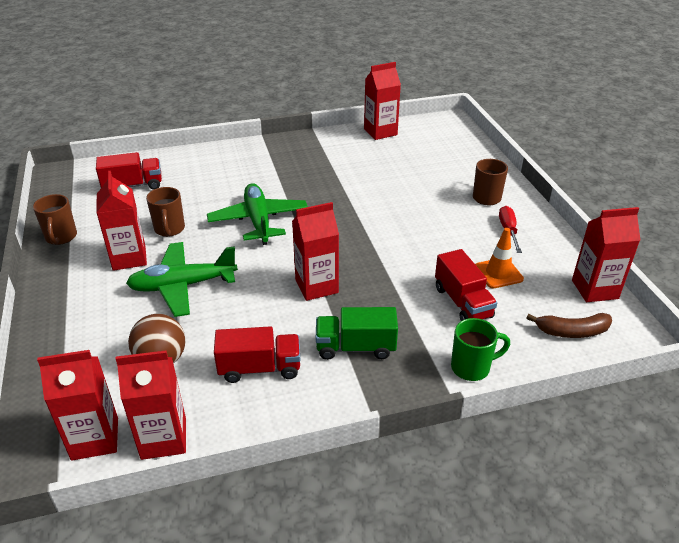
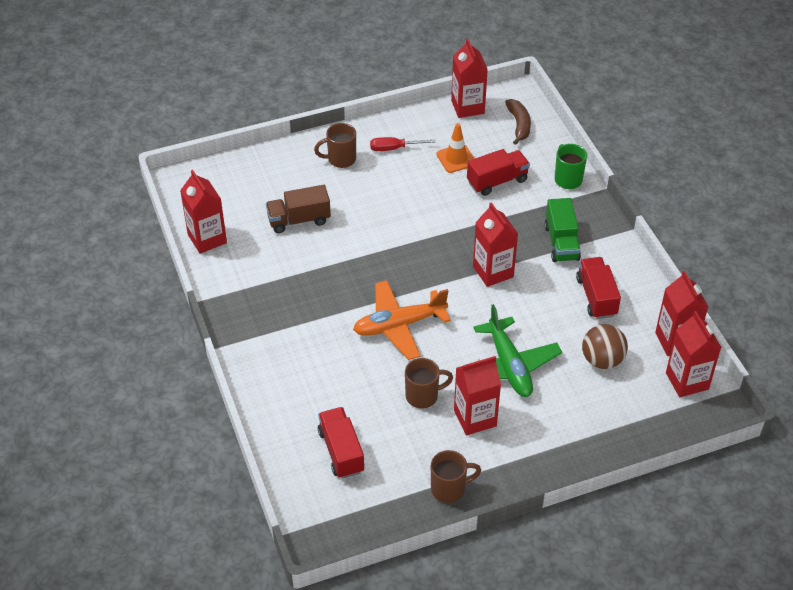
camera: 95 degrees left, 10 degrees up
(258, 221) = (399, 325): green plane -> orange plane
(401, 173) = (299, 220): none -> brown truck

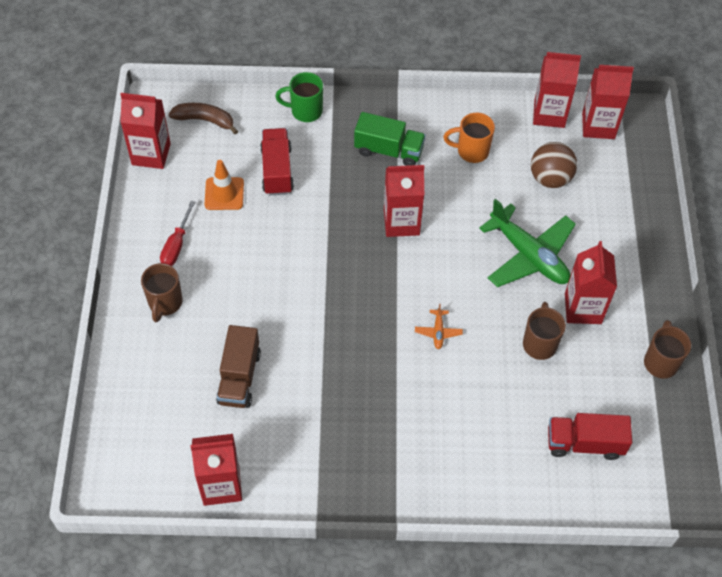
camera: 70 degrees left, 10 degrees up
(399, 325) = (438, 332): orange plane -> orange plane, size x0.41
(509, 366) = (529, 255): green plane -> green plane turned 45 degrees clockwise
(596, 297) = (471, 151): red truck -> orange mug

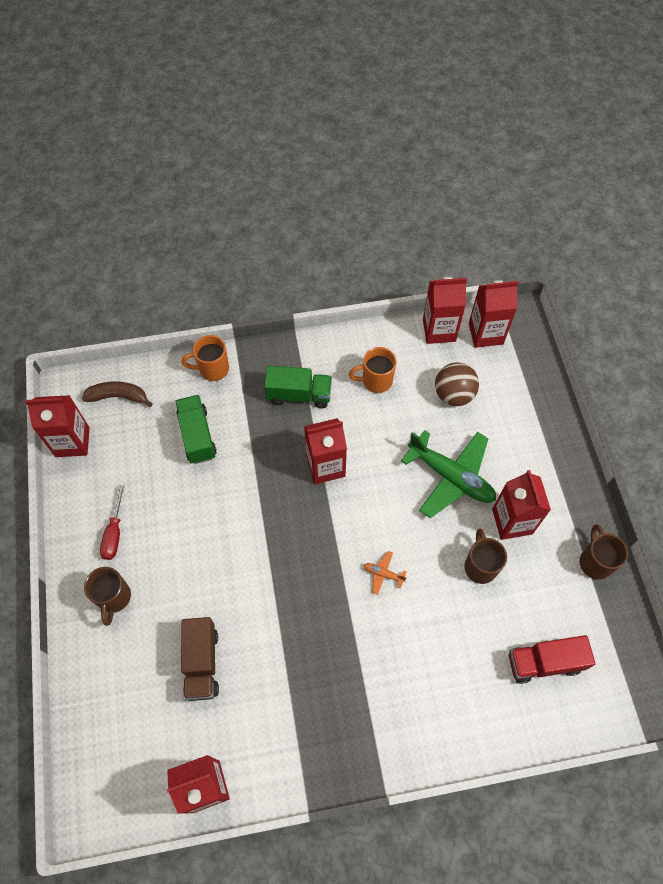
camera: 10 degrees left, 5 degrees up
(224, 194) = (151, 470): orange traffic cone -> none
(277, 170) = (197, 436): red truck -> green truck
(305, 111) = (212, 369): green mug -> orange mug
(438, 332) = (383, 574): orange plane -> orange plane turned 120 degrees clockwise

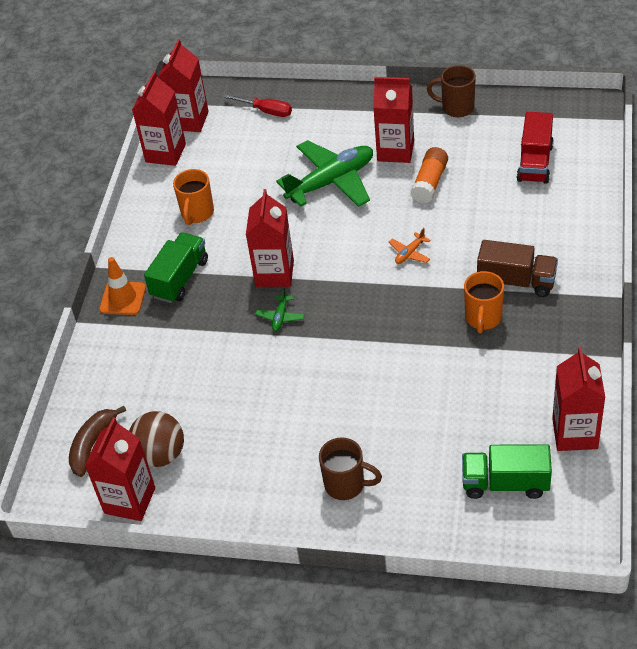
camera: 65 degrees left, 15 degrees down
(114, 533) = (268, 474): red screwdriver -> red screwdriver (266, 111)
(197, 436) = (184, 376): green truck -> green truck (505, 483)
(202, 663) = (448, 416): brown truck -> brown truck (516, 281)
(212, 369) = (106, 348): orange mug -> orange mug (483, 319)
(266, 361) = (123, 298): none -> orange traffic cone
(278, 487) = (280, 317): none -> green plane
(453, 394) = (244, 159): brown ball -> brown ball (160, 454)
(480, 566) = (430, 183): brown mug -> orange glue stick

